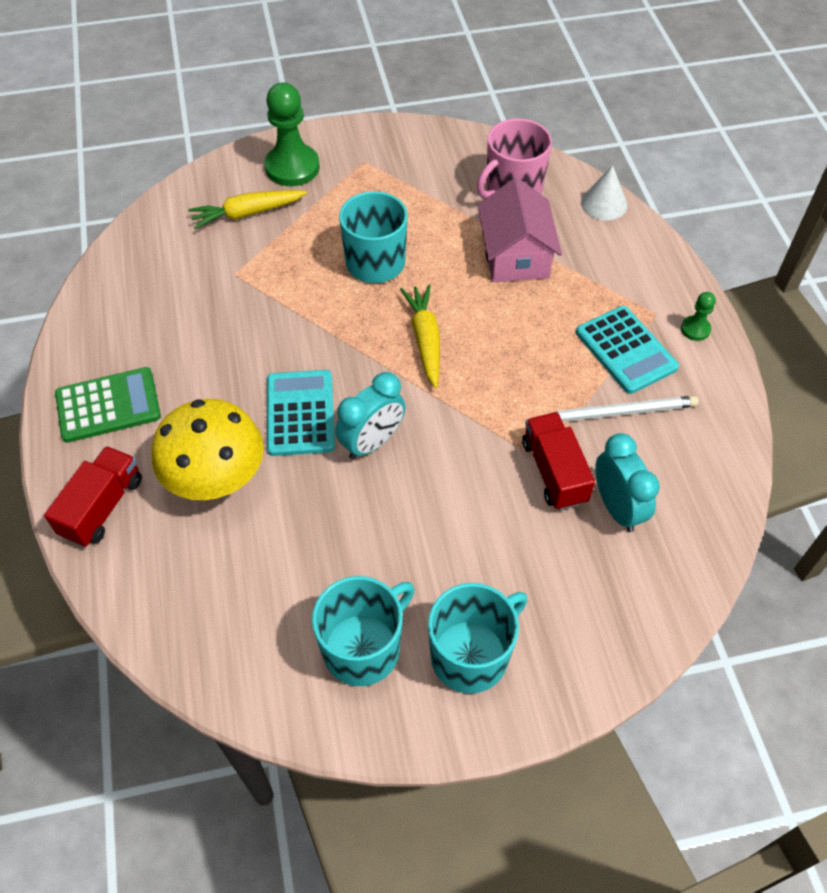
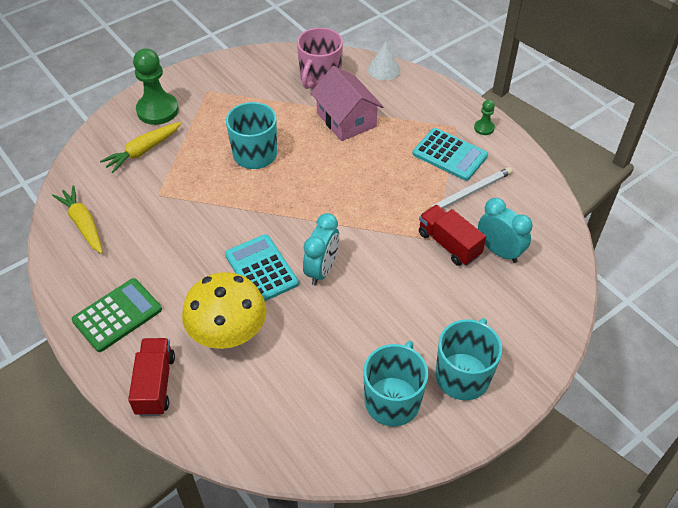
camera: 25 degrees left, 5 degrees down
(425, 340) = (318, 192): yellow carrot -> yellow carrot (83, 224)

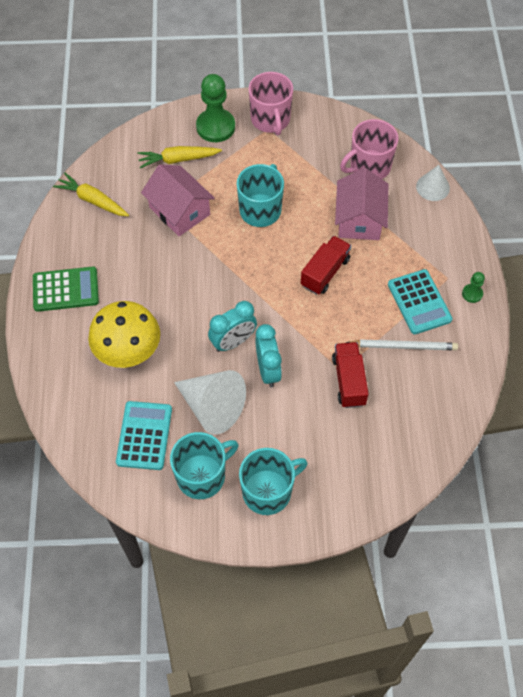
camera: 35 degrees right, 10 degrees up
(83, 224) = (93, 200): yellow carrot -> yellow carrot turned 60 degrees counterclockwise
(155, 384) = (54, 359): red truck -> red truck (325, 272)
(179, 191) = (179, 211): none -> pink house
(204, 83) = (270, 120): none -> pink mug
(261, 269) = (189, 314): turquoise calculator -> turquoise calculator (144, 435)
(350, 335) = (212, 407): none -> white cone
(499, 251) = (384, 412): turquoise clock -> turquoise clock (268, 370)

